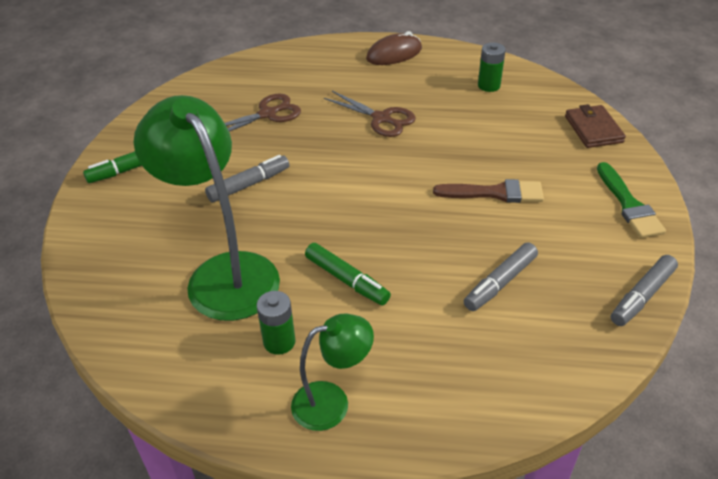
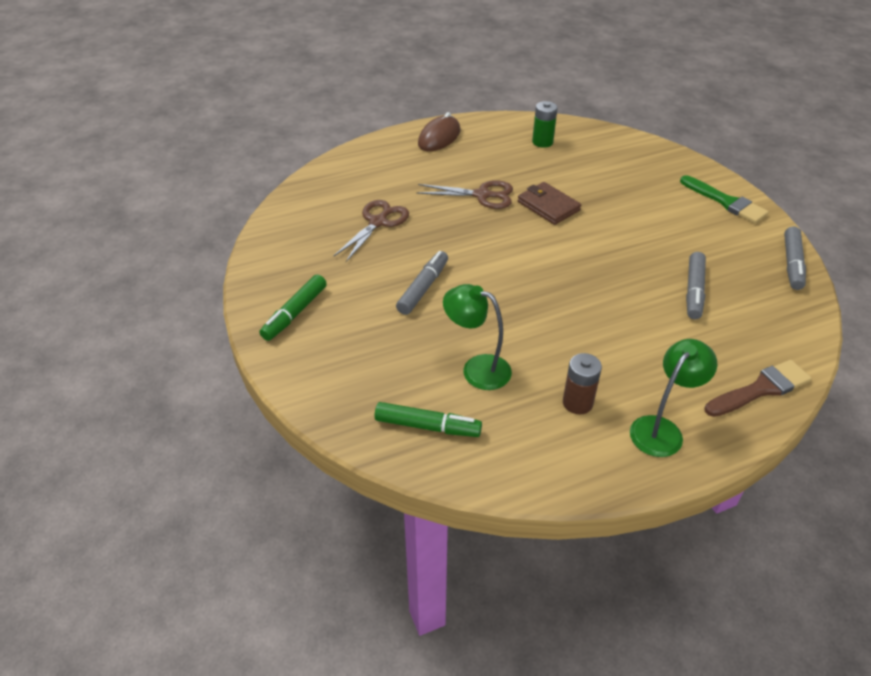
camera: 30 degrees left, 0 degrees up
(224, 273) = (477, 369): green lamp -> green lamp, size x0.54
(279, 341) = (577, 403): green battery -> brown battery
(347, 280) = (582, 334): green marker -> green marker (427, 426)
(495, 193) = (627, 225): brown brush -> brown brush (760, 389)
(593, 129) = (651, 153): brown wallet -> brown wallet (548, 206)

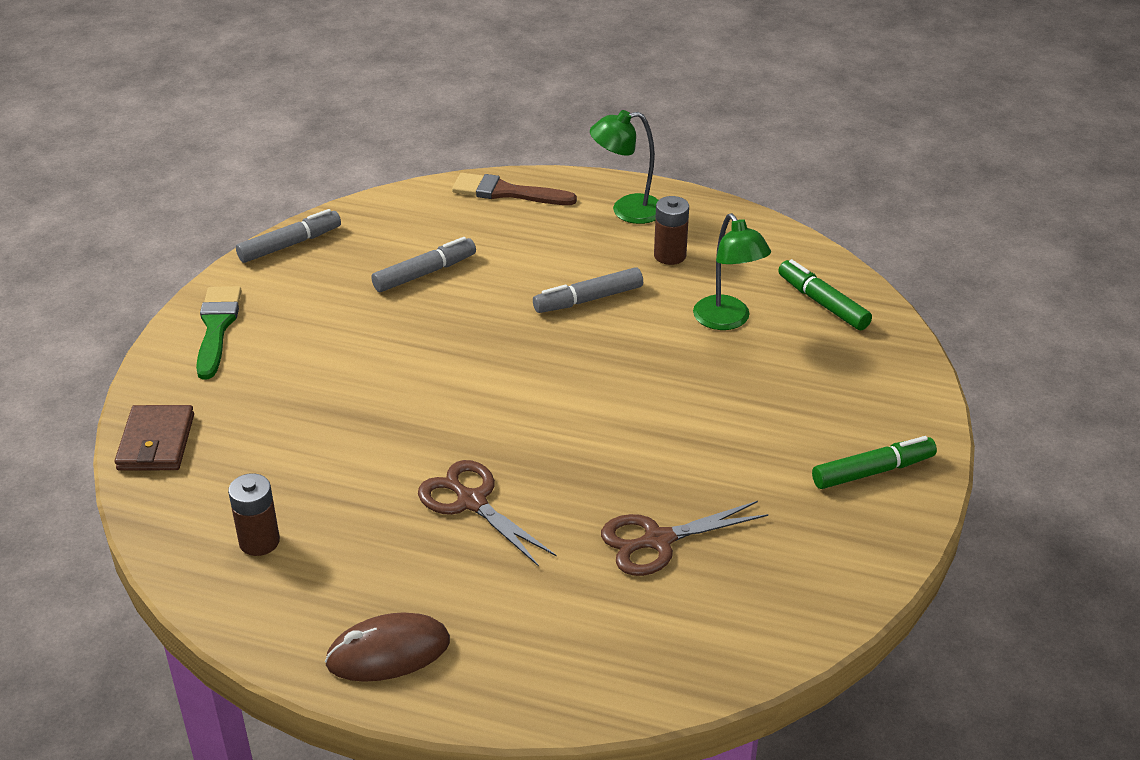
camera: 140 degrees left, 5 degrees down
(423, 288) = (694, 421): grey marker -> grey marker (588, 299)
(542, 142) = (259, 541): green battery -> brown battery
(548, 206) = (414, 437): brown wallet -> brown wallet (156, 442)

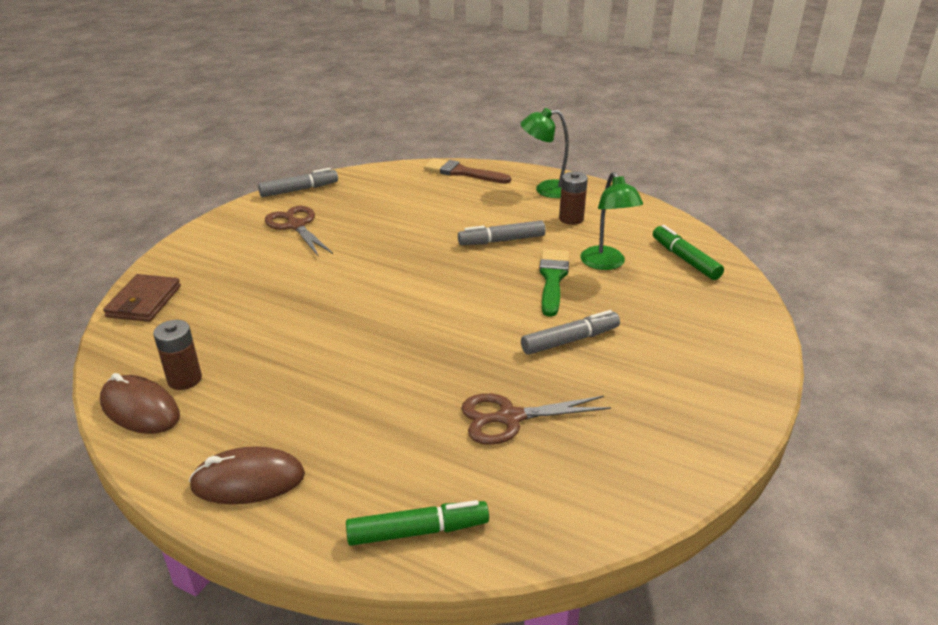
camera: 10 degrees right, 5 degrees down
(217, 327) = (225, 233): green brush -> green brush (552, 279)
(223, 585) = (140, 409): none -> brown mouse
(425, 273) = (386, 214): grey marker -> grey marker (570, 340)
(471, 502) = (364, 369): brown scissors -> brown scissors (296, 226)
(873, 471) = (710, 384): green marker -> green marker (418, 531)

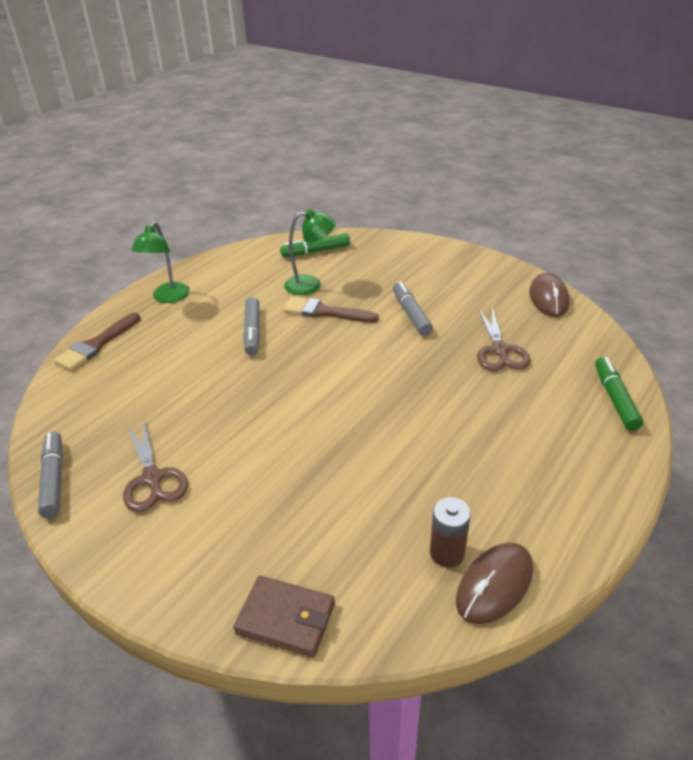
camera: 80 degrees left, 5 degrees up
(248, 481) = (582, 490): brown mouse -> brown mouse (548, 298)
(296, 226) = (152, 478): brown scissors -> brown scissors turned 90 degrees counterclockwise
(552, 279) = (325, 312): green brush -> brown brush
(571, 219) = (231, 291): brown battery -> none

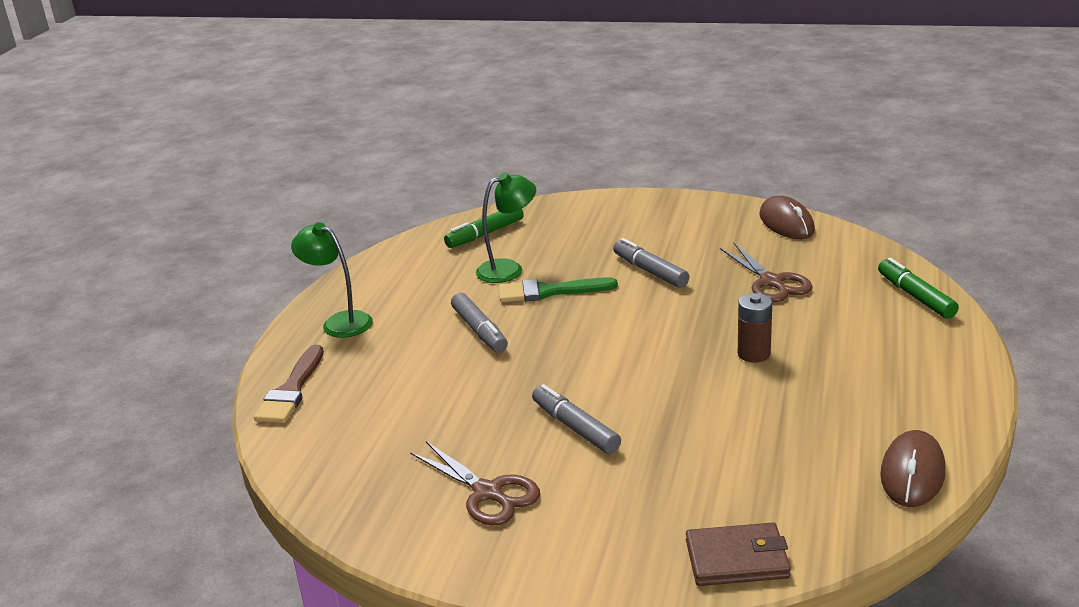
camera: 20 degrees left, 10 degrees down
(54, 479) = (369, 526): grey marker -> grey marker (575, 427)
(168, 298) = (339, 322): green lamp -> green lamp turned 135 degrees clockwise
(325, 312) = (549, 291): brown brush -> green brush
(447, 553) = (850, 463): brown battery -> brown battery (754, 354)

